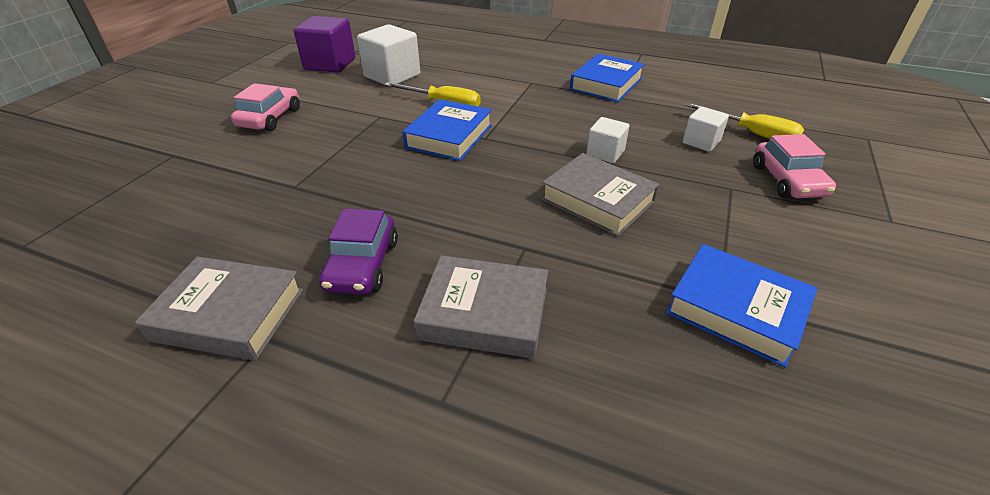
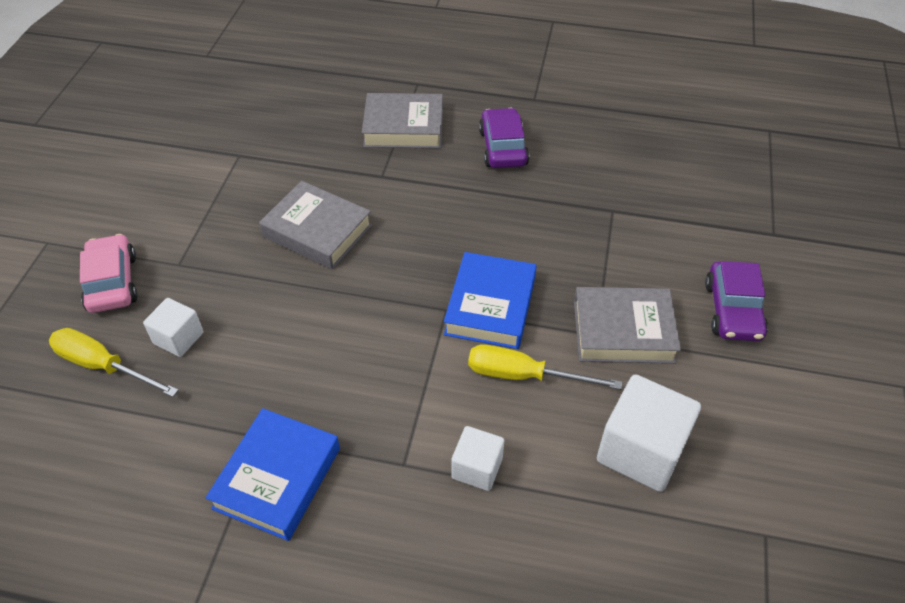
camera: 170 degrees right, 10 degrees up
(229, 314) = (569, 107): grey book -> grey book (623, 331)
(270, 118) = (733, 310): pink car -> purple car
(330, 64) = (773, 477): purple cube -> none
(605, 153) = (301, 300): white cube -> white cube (477, 468)
(736, 309) = (231, 149): blue book -> none

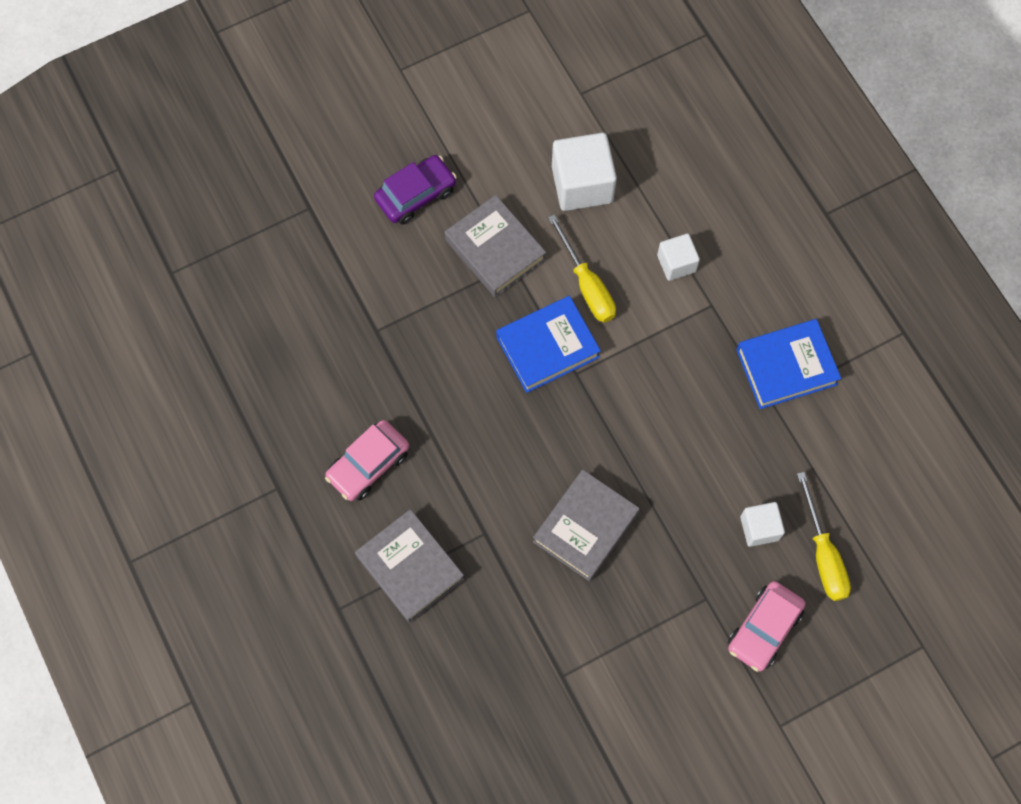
camera: 130 degrees left, 20 degrees up
(317, 231) = (585, 527): grey book -> grey book turned 45 degrees clockwise
(503, 147) = (368, 464): purple car -> pink car

